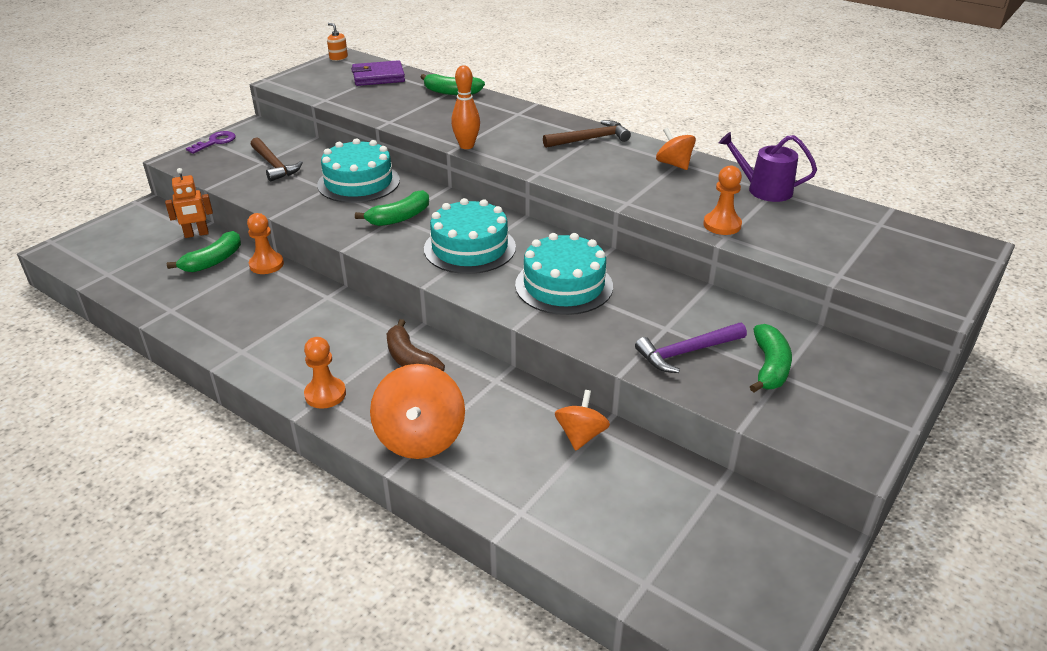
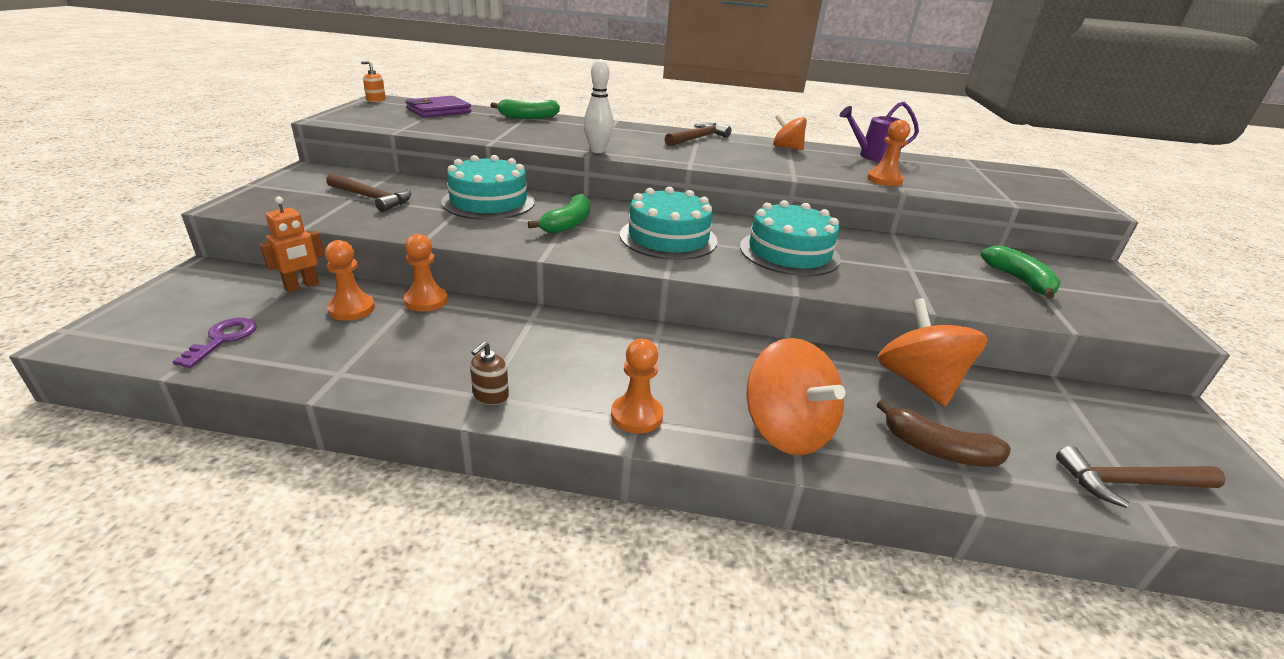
camera: 30 degrees left, 5 degrees down
(213, 261) = (352, 309): green banana -> orange pawn
(215, 142) = (272, 186): purple key -> purple key (223, 339)
(245, 352) = (490, 395): none -> brown soap dispenser
(410, 360) = (688, 357): brown banana -> brown banana (938, 450)
(466, 146) = (597, 150): orange bowling pin -> white bowling pin
(581, 435) = (918, 382): orange spinning top -> orange spinning top, size x1.65
(654, 569) = (1129, 483): none -> brown hammer
(686, 352) = (951, 283): purple hammer -> none

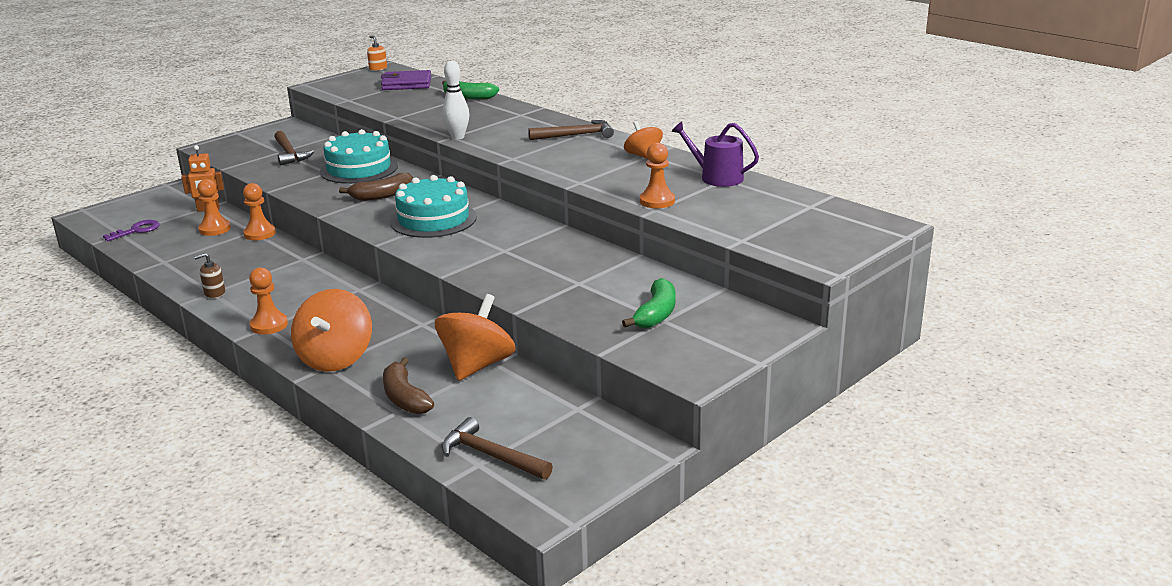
camera: 40 degrees right, 5 degrees down
(568, 224) = (382, 195): green banana -> brown banana
(789, 252) = (503, 249): turquoise cake -> none

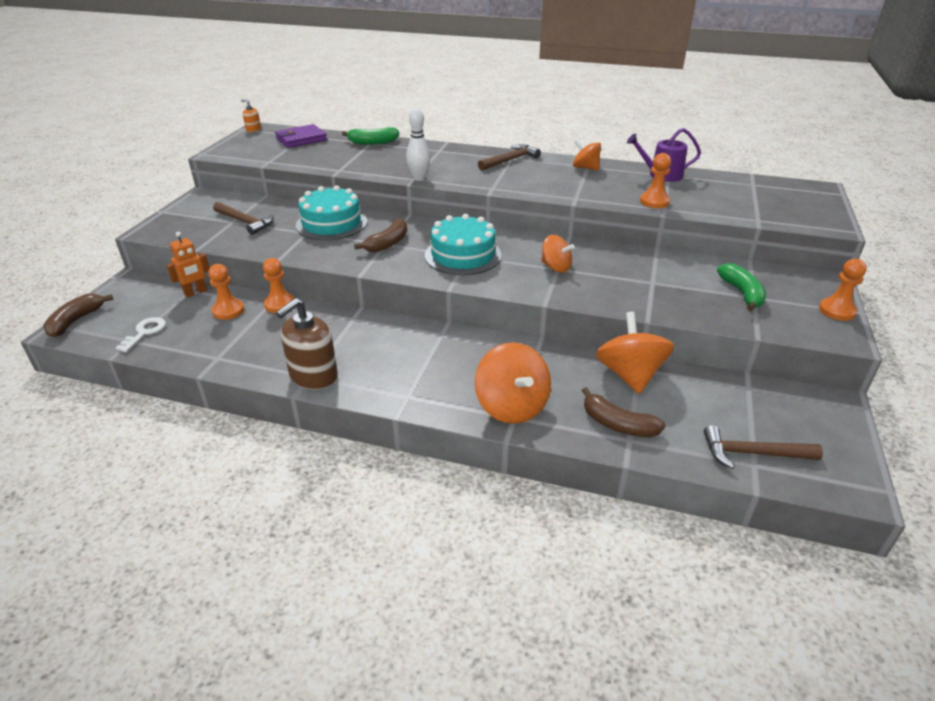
camera: 30 degrees left, 10 degrees up
(101, 210) = (76, 321): none -> brown banana
(137, 230) = (145, 332): purple key -> white key
(214, 293) = (313, 376): brown soap dispenser -> brown soap dispenser, size x2.07
(269, 325) = (409, 393): orange pawn -> orange pawn (837, 311)
(504, 248) = (556, 267): none -> orange spinning top

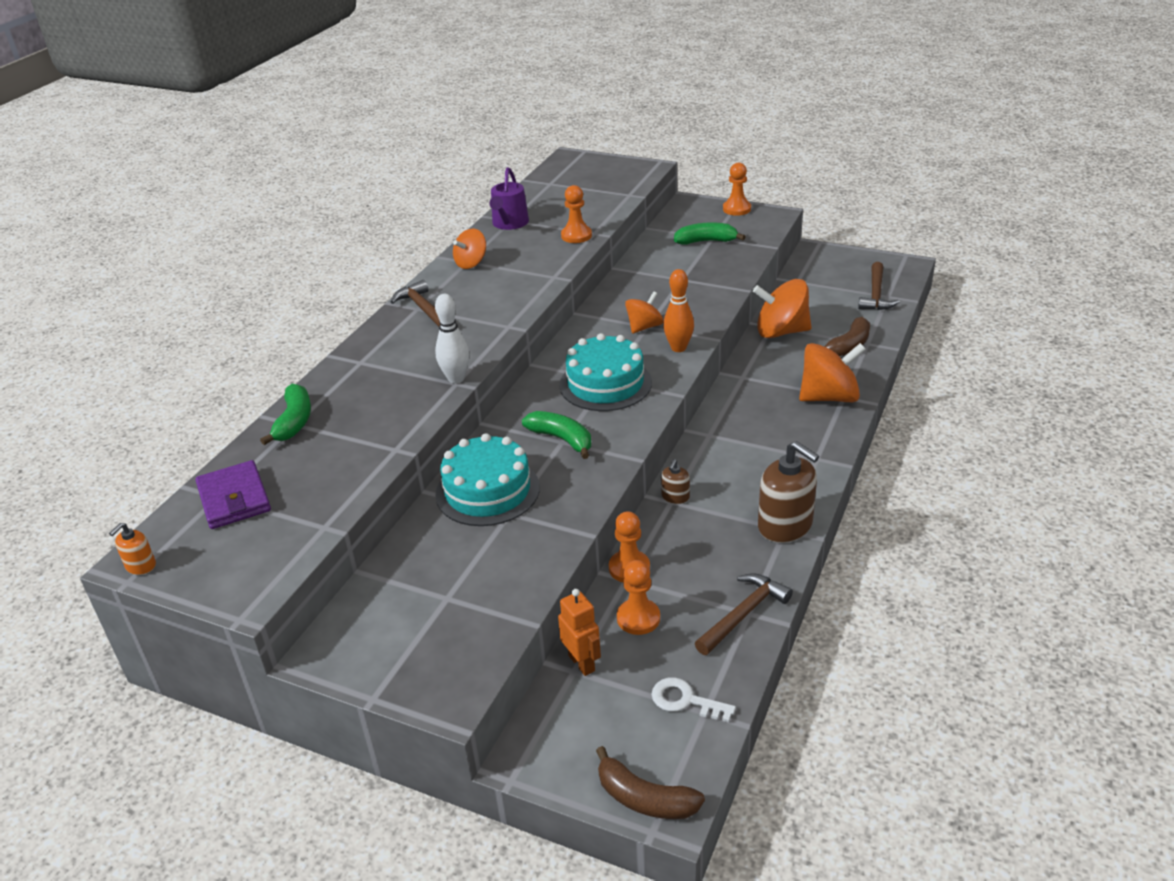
camera: 80 degrees left, 0 degrees up
(245, 222) = (454, 582): brown hammer -> brown hammer (743, 614)
(357, 320) = (675, 497): none -> brown soap dispenser
(388, 243) = (562, 439): brown banana -> green banana
(524, 285) = (678, 348): none -> orange bowling pin

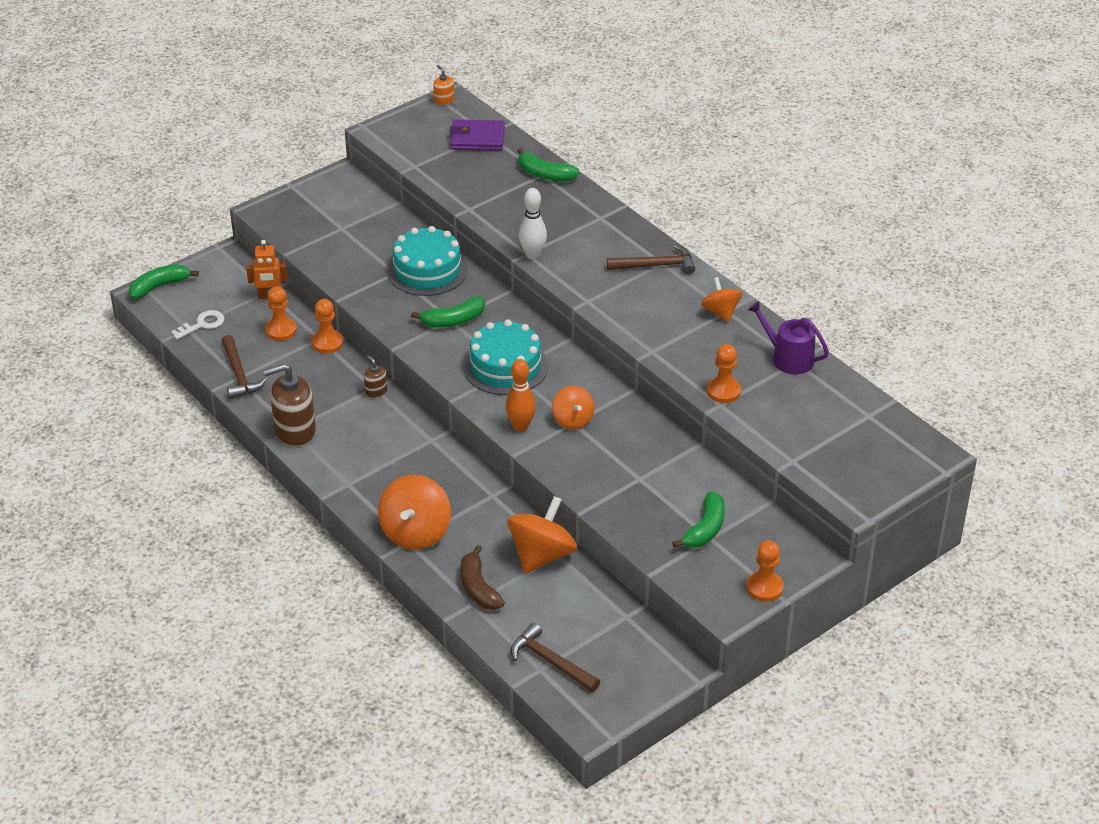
camera: 115 degrees right, 5 degrees up
(644, 799) = (159, 286): brown banana -> green banana

